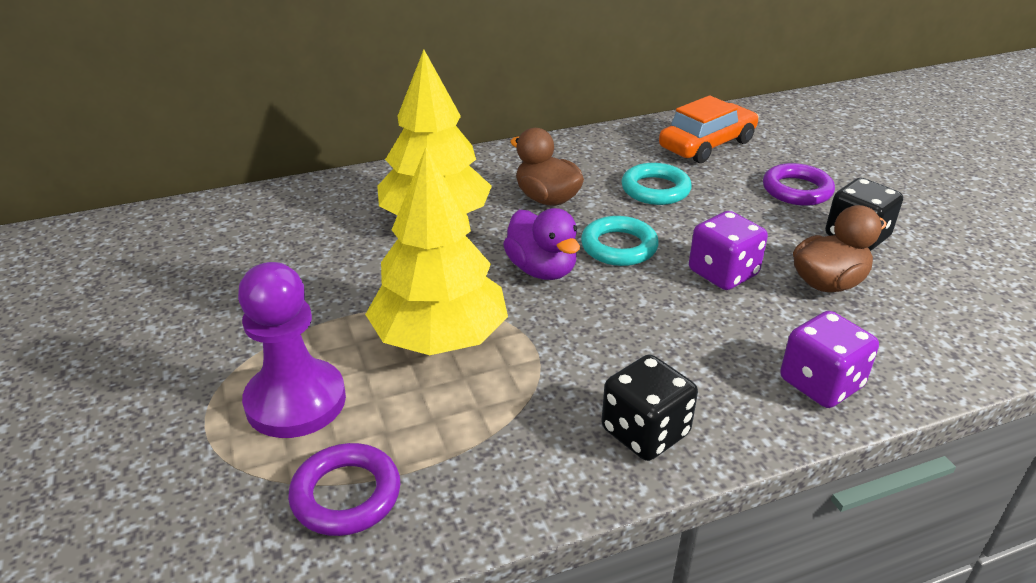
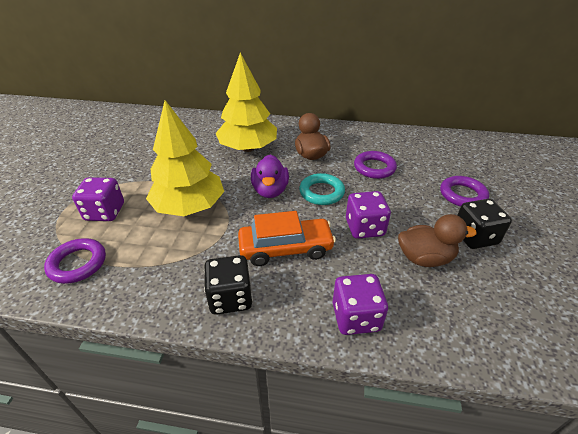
camera: 30 degrees right, 5 degrees up
(296, 401) = (105, 212): purple pawn -> purple dice
(655, 189) = (374, 168): turquoise ring -> purple ring
(707, 145) = (431, 152): orange car -> orange car (286, 248)

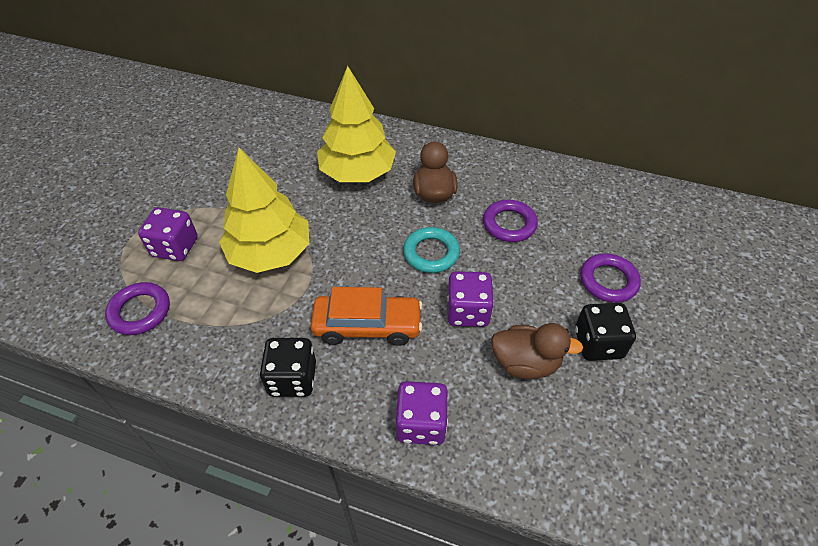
camera: 10 degrees right, 10 degrees up
(270, 190) = (369, 242): purple duck -> none

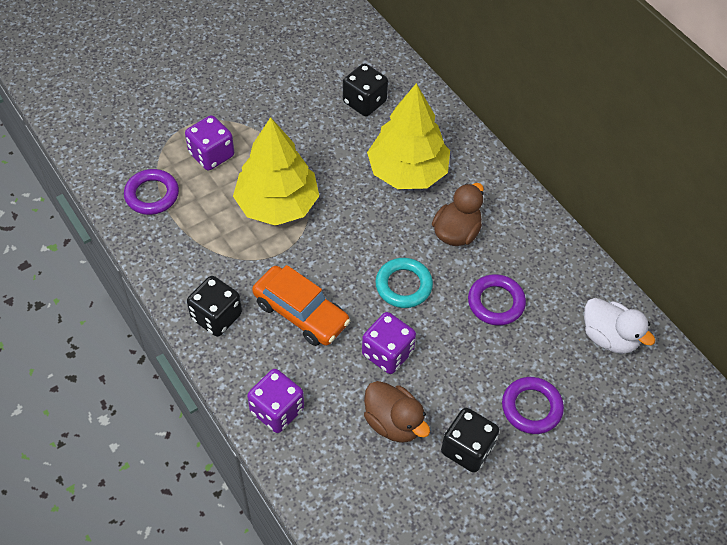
camera: 35 degrees right, 5 degrees up
(279, 144) = (364, 102): none -> black dice
(604, 201) = (609, 337): none -> white duck

